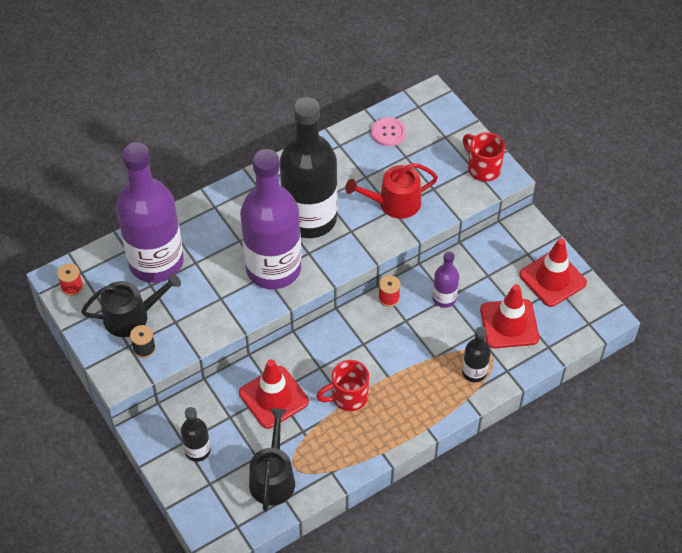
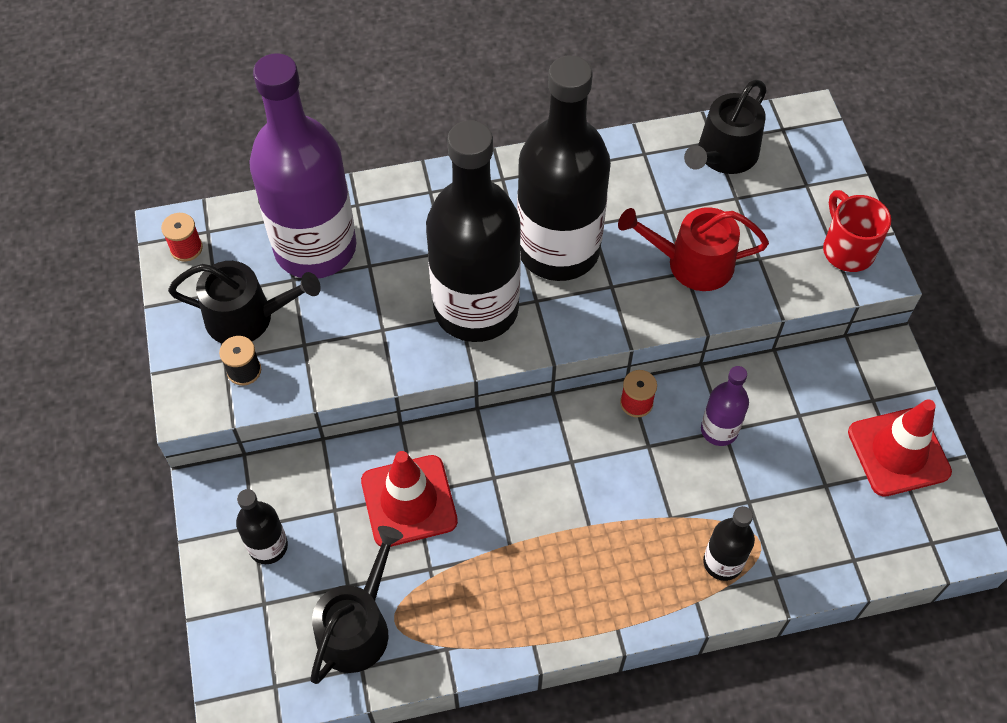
camera: 20 degrees right, 5 degrees up
(273, 268) = (476, 308): purple bottle -> black bottle
(348, 397) = (517, 537): red mug -> none
(388, 133) = (723, 155): pink button -> black watering can
(509, 324) = (805, 502): red traffic cone -> none

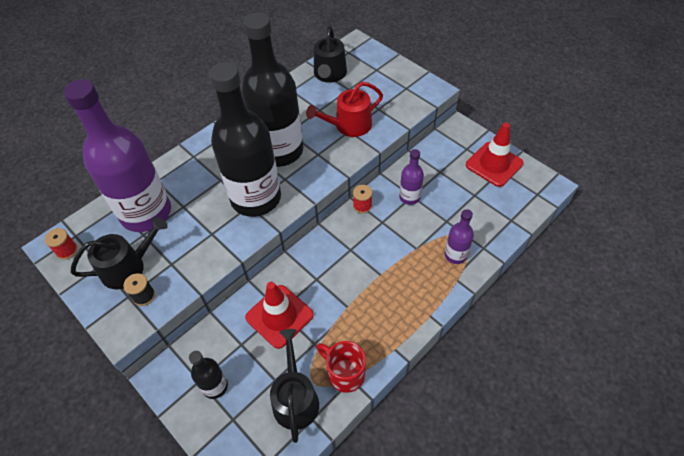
camera: 30 degrees left, 5 degrees down
(722, 562) = (455, 255): black bottle -> purple bottle
(847, 249) = (414, 87): red mug -> red mug (344, 373)

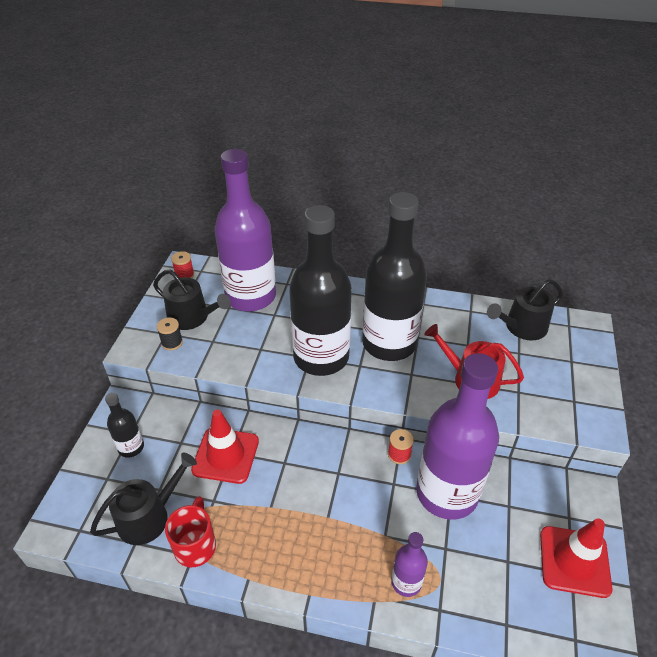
camera: 55 degrees right, 10 degrees down
(409, 197) = (447, 493): purple bottle -> purple bottle, size x2.27

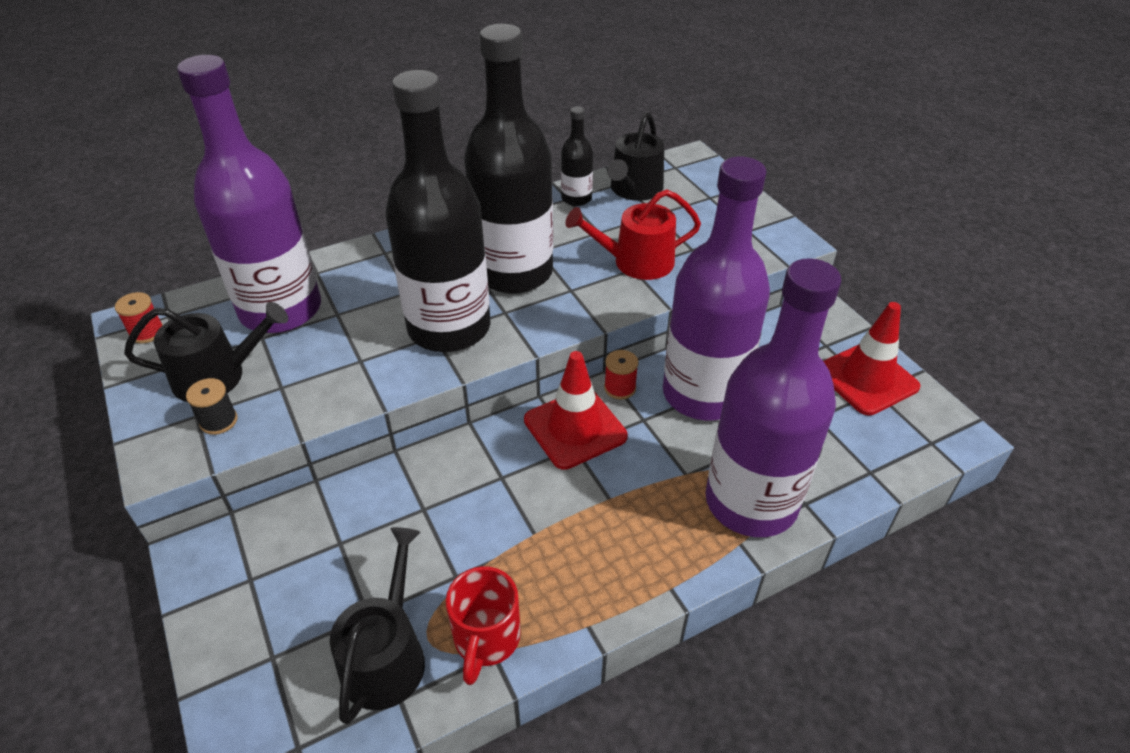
camera: 40 degrees left, 0 degrees up
(131, 447) = (269, 596): black bottle -> black bottle (576, 198)
(196, 545) = (486, 640): red mug -> red mug turned 135 degrees counterclockwise
(225, 455) = (418, 517): red traffic cone -> red traffic cone (575, 428)
(406, 582) = (751, 502): purple bottle -> purple bottle, size x2.27

